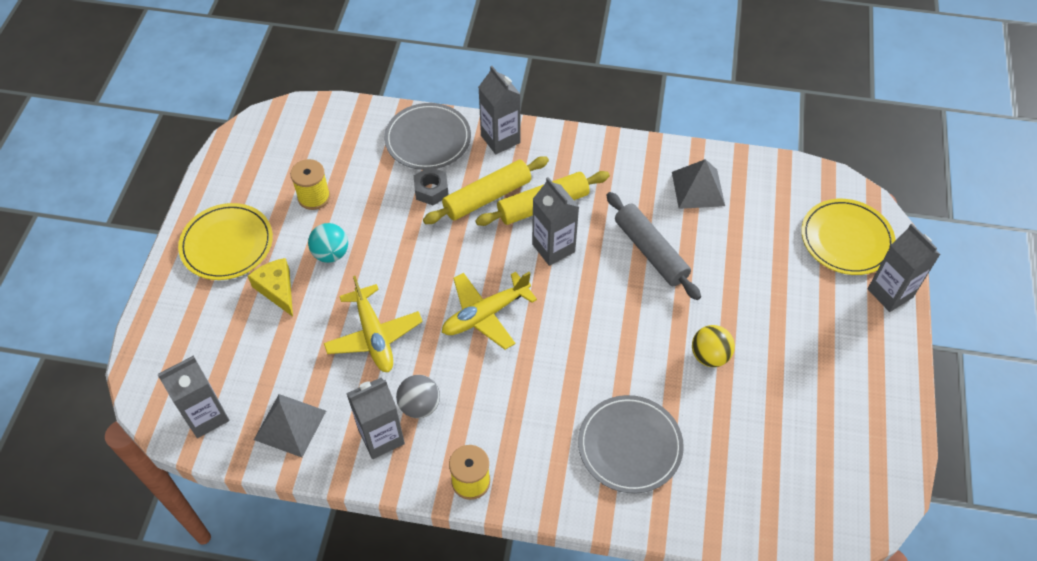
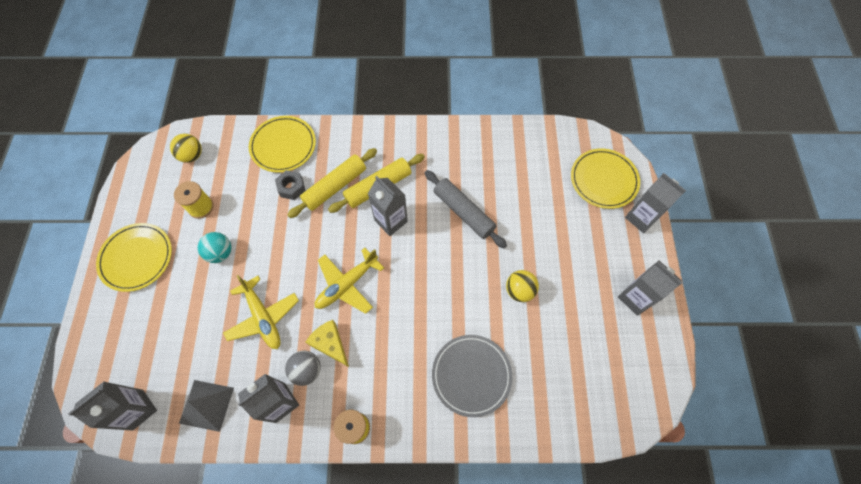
camera: 10 degrees left, 10 degrees up
(277, 289) = (182, 290): yellow cheese -> yellow cheese (330, 344)
(311, 135) = (192, 155): none -> yellow ball
(428, 139) = (283, 145): grey plate -> yellow plate
(500, 139) = (338, 137): grey carton -> grey carton (635, 298)
(698, 188) = (491, 156): grey pyramid -> none

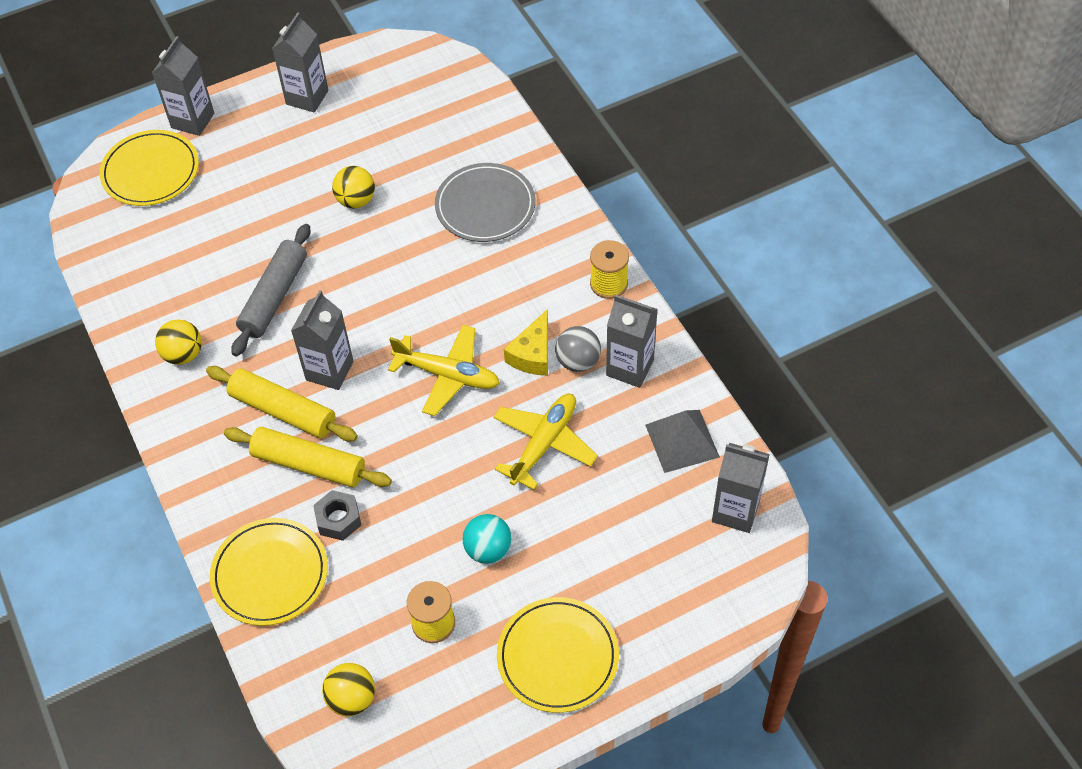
camera: 115 degrees left, 10 degrees down
(447, 152) = (183, 354): none -> yellow ball

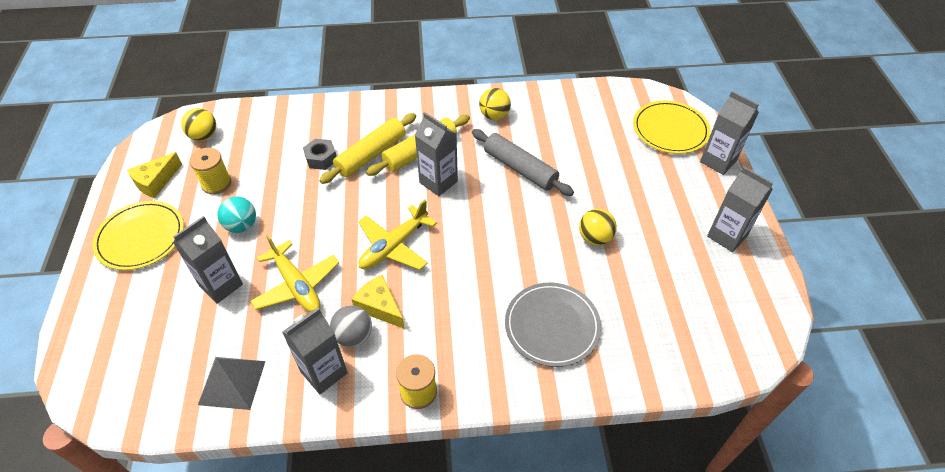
camera: 110 degrees right, 5 degrees down
(270, 574) = (308, 121): yellow plate -> none
(462, 705) = (155, 181): none -> yellow cheese
(735, 511) = (145, 394): grey carton -> grey carton (221, 285)

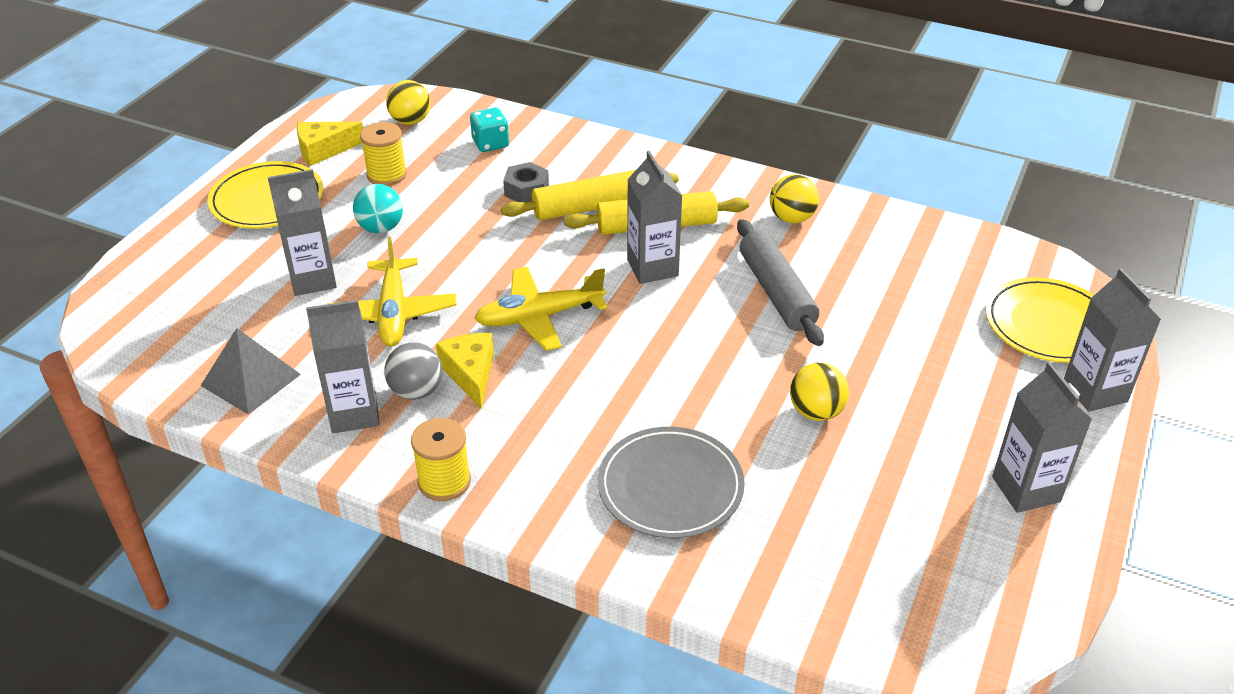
camera: 30 degrees right, 10 degrees down
(272, 133) = (490, 144): none -> turquoise dice

